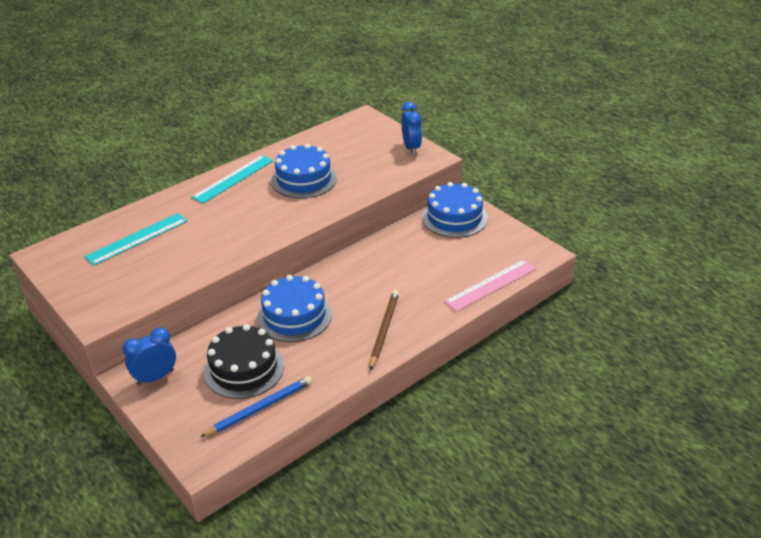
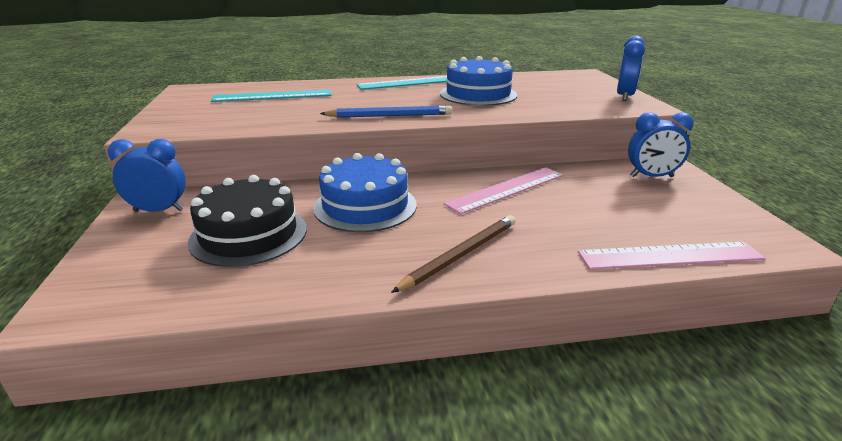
camera: 30 degrees right, 10 degrees down
(260, 408) = (207, 282): blue pencil -> blue pencil (389, 116)
(373, 265) = (506, 189): none -> pink ruler
(454, 217) = (651, 177): blue cake -> blue clock

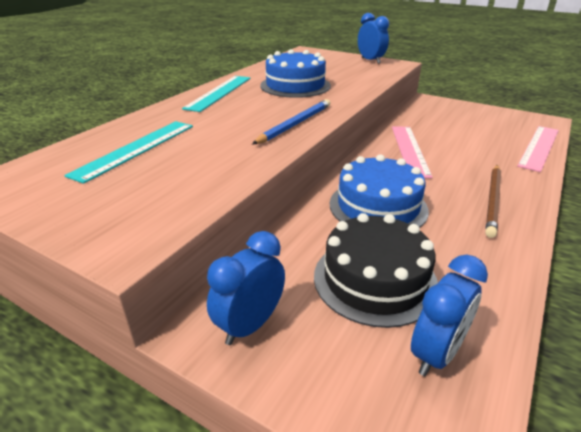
camera: 50 degrees left, 5 degrees up
(460, 255) = (493, 201): brown pencil -> brown pencil turned 150 degrees counterclockwise
(651, 177) = (439, 109): blue clock -> blue clock (436, 353)

